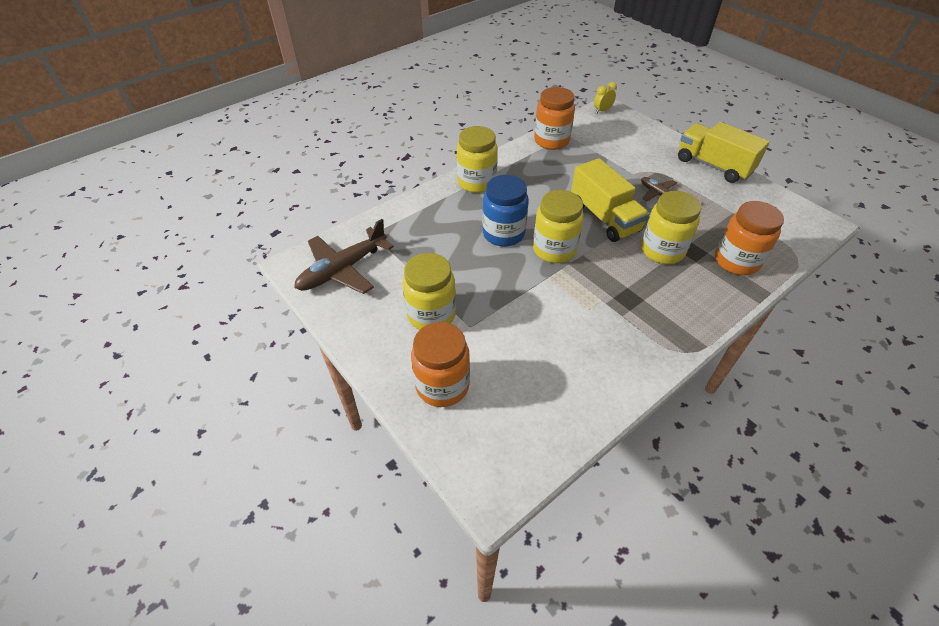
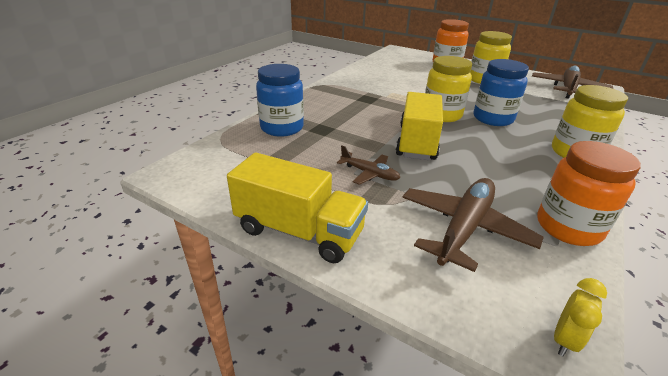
camera: 160 degrees right, 15 degrees down
(604, 217) = (417, 142): yellow truck -> yellow truck turned 60 degrees clockwise
(613, 151) = (464, 228): none -> brown plane
(662, 251) = (351, 126): yellow jar -> none
(736, 261) = (282, 128): orange jar -> blue jar

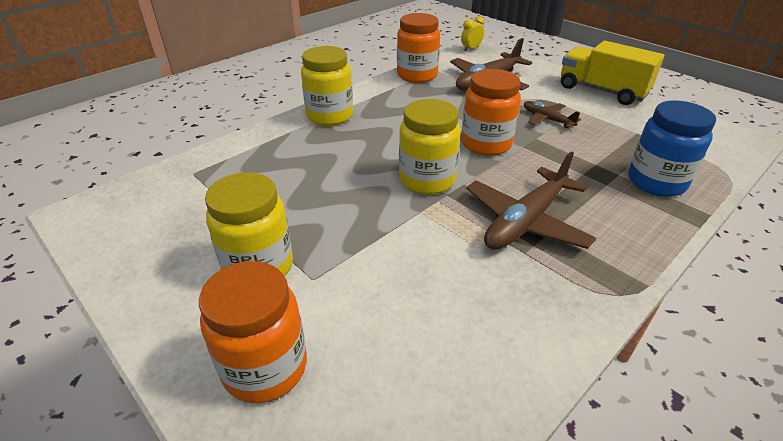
camera: 165 degrees left, 5 degrees up
(417, 142) = (486, 144): yellow truck -> orange jar
(493, 119) = (362, 166): blue jar -> none
(568, 89) = (142, 216): brown plane -> brown plane (525, 221)

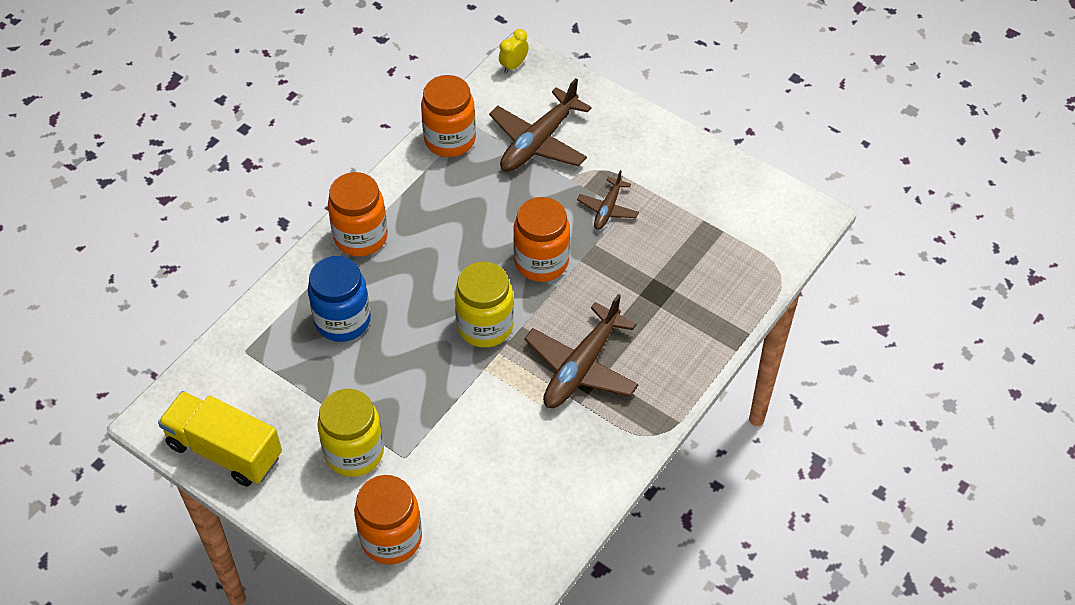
camera: 10 degrees left, 15 degrees up
(330, 116) = (361, 237): yellow jar -> orange jar
(547, 119) = (608, 209): brown plane -> brown plane turned 105 degrees counterclockwise
(602, 91) = (675, 143): yellow truck -> yellow truck (225, 450)
(656, 182) = (708, 296): blue jar -> blue jar (343, 320)

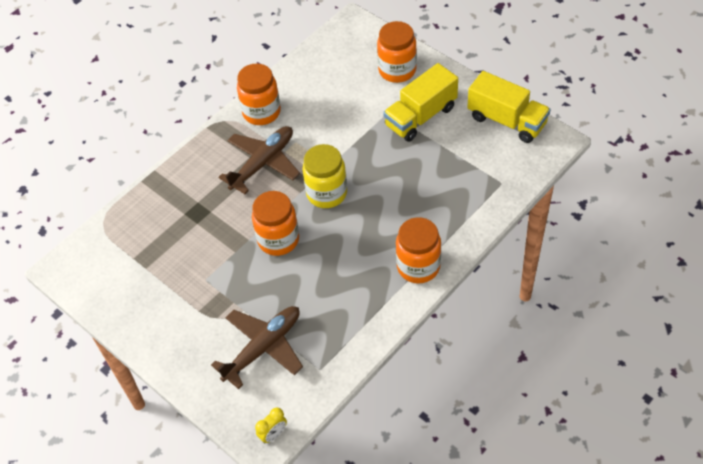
camera: 170 degrees left, 0 degrees up
(343, 320) = (431, 201): blue jar -> none
(354, 453) = (420, 116): yellow jar -> yellow truck
(450, 140) = (340, 354): orange jar -> orange jar (261, 112)
(608, 209) = (218, 281): brown plane -> none

